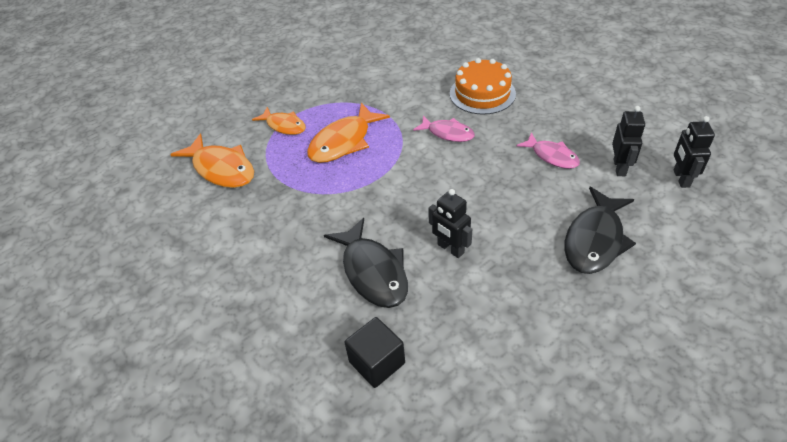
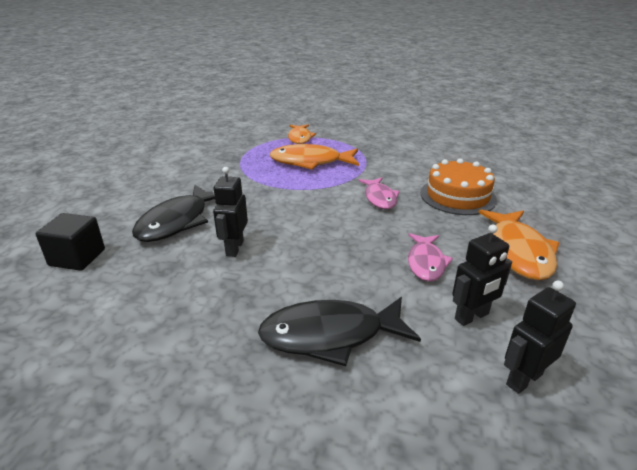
camera: 50 degrees right, 15 degrees down
(221, 169) = (233, 135): orange fish -> orange fish (518, 252)

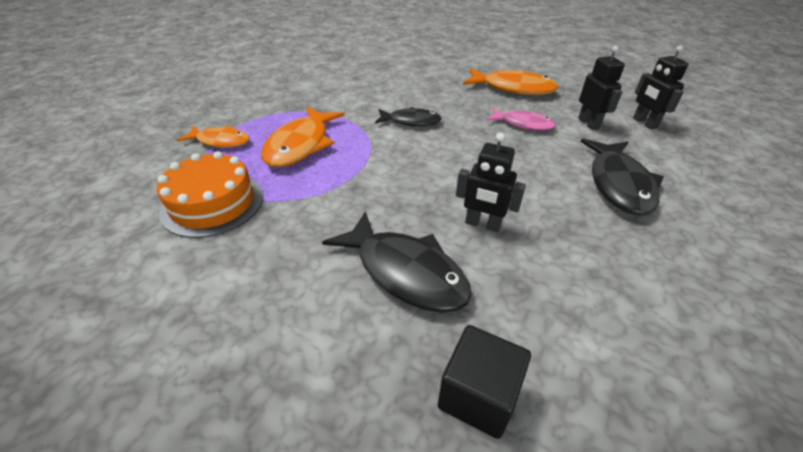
camera: 75 degrees left, 10 degrees up
(379, 198) = (411, 121): pink fish -> black fish
(457, 196) = (425, 88): orange cake -> orange cake (213, 203)

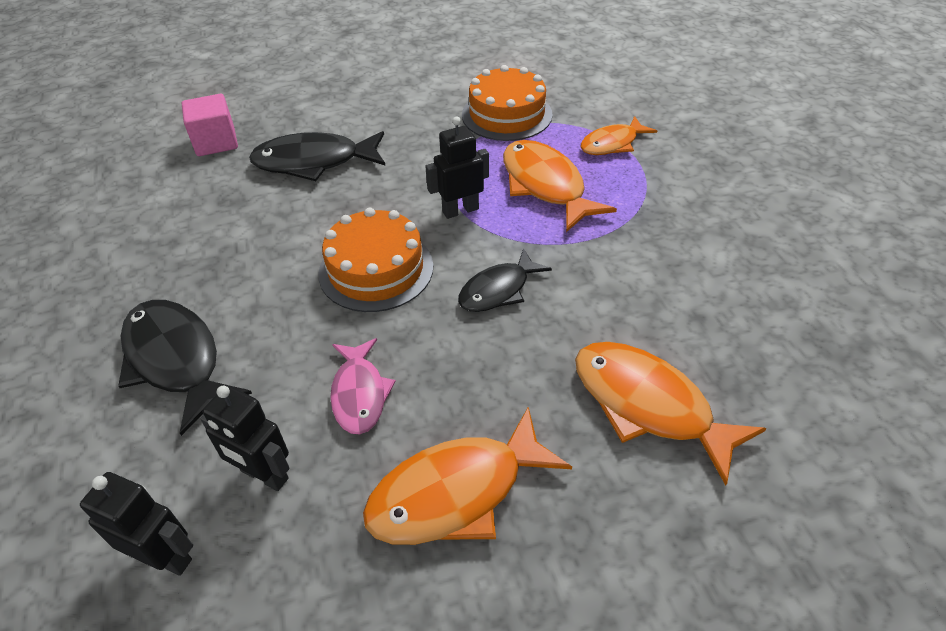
camera: 135 degrees right, 5 degrees up
(418, 73) = (648, 405): none -> orange fish
(458, 162) = (376, 269): none -> orange cake
(478, 395) = (216, 142): black cube -> pink cube
(482, 224) = (290, 224): black robot -> black robot (460, 210)
(523, 124) = (359, 394): pink fish -> pink fish turned 75 degrees counterclockwise

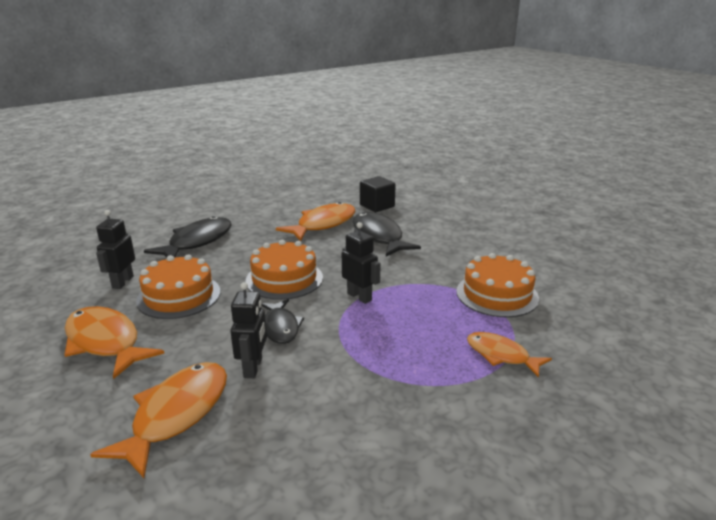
camera: 70 degrees right, 20 degrees down
(166, 557) = (78, 271): black robot -> black robot (253, 368)
(216, 142) = (377, 206): pink cube -> black cube
(359, 394) = (179, 296): pink fish -> orange cake
(498, 290) = (280, 327): black fish -> black fish turned 135 degrees counterclockwise
(545, 186) = (413, 328): orange fish -> orange fish (323, 224)

